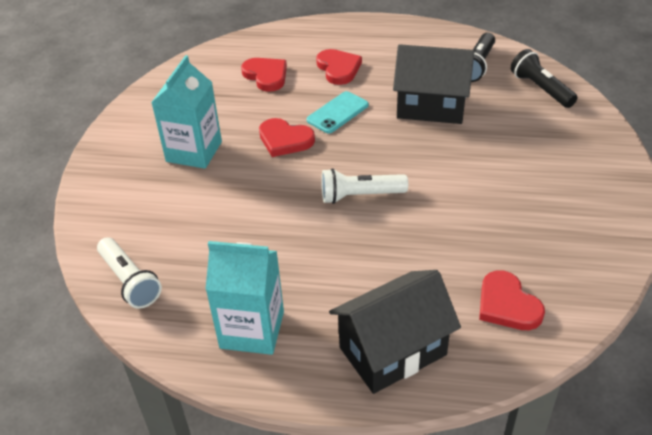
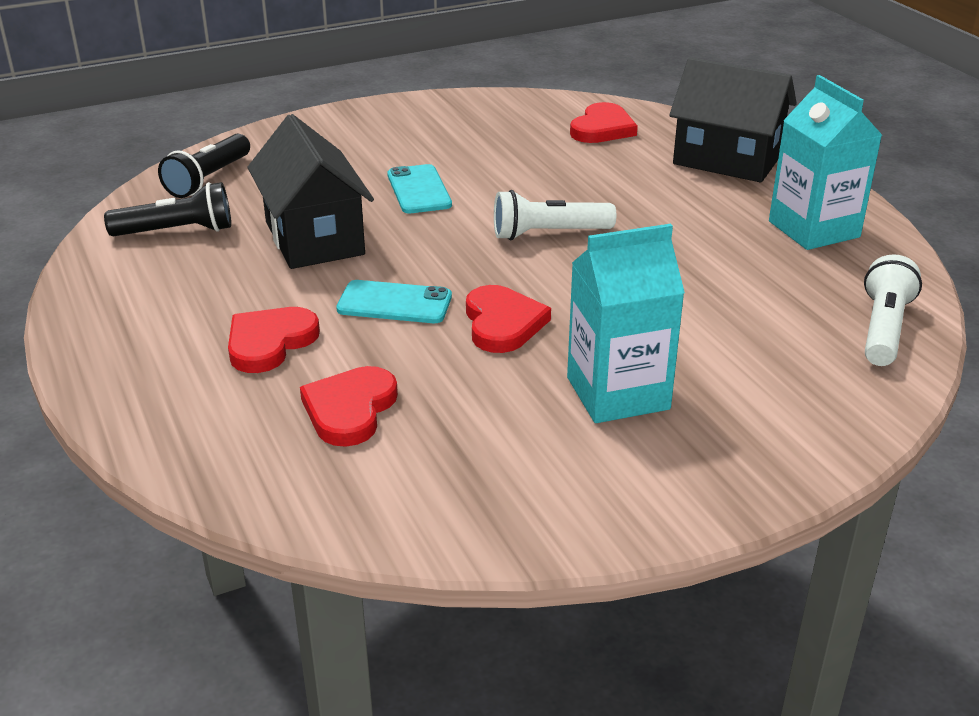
camera: 125 degrees left, 10 degrees down
(360, 196) = (548, 234): white flashlight -> white flashlight turned 120 degrees clockwise
(464, 164) = (419, 190): none -> turquoise phone

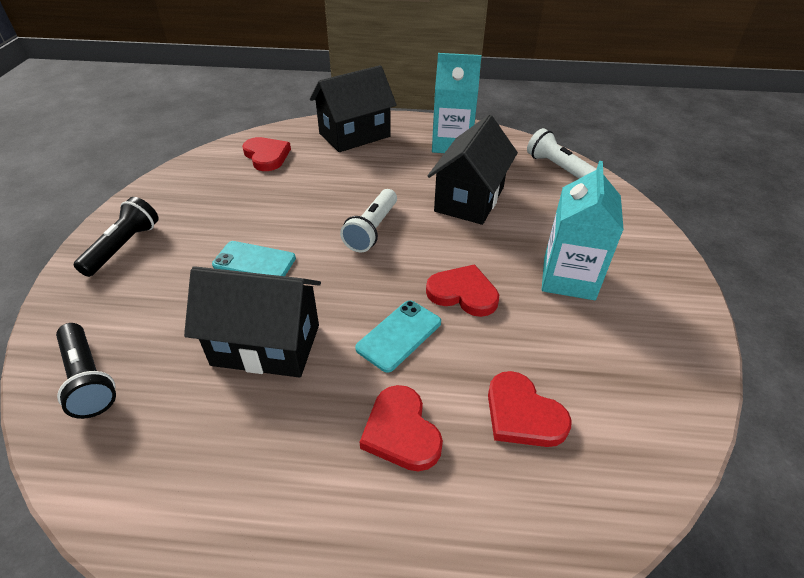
camera: 60 degrees left, 10 degrees up
(177, 231) = (159, 437): black flashlight -> black flashlight (123, 247)
(696, 278) = (469, 199): none -> black house

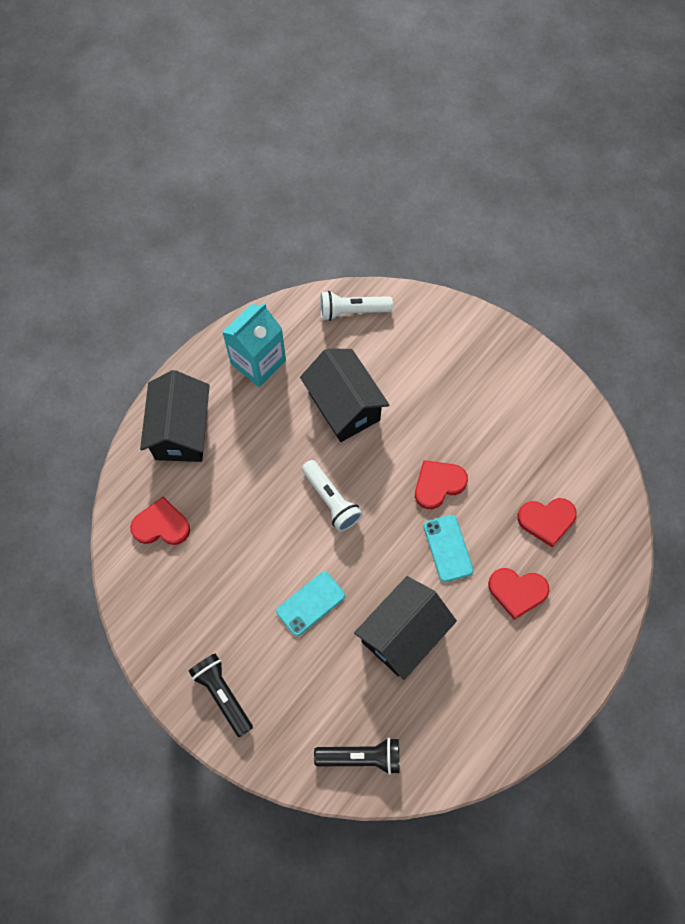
camera: 55 degrees left, 25 degrees up
(568, 278) = (469, 409): turquoise carton -> none

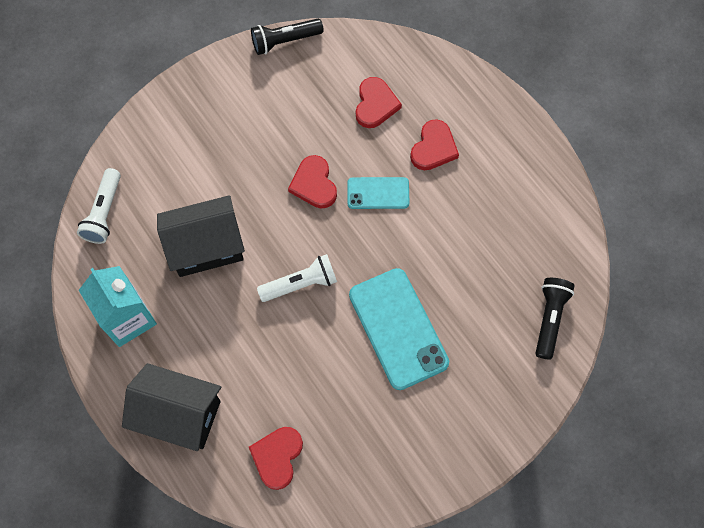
camera: 75 degrees left, 0 degrees up
(223, 694) = (465, 431): black flashlight -> black flashlight (285, 41)
(310, 603) = (398, 328): turquoise phone -> turquoise phone, size x1.78
(402, 634) = (447, 254): black house -> none

